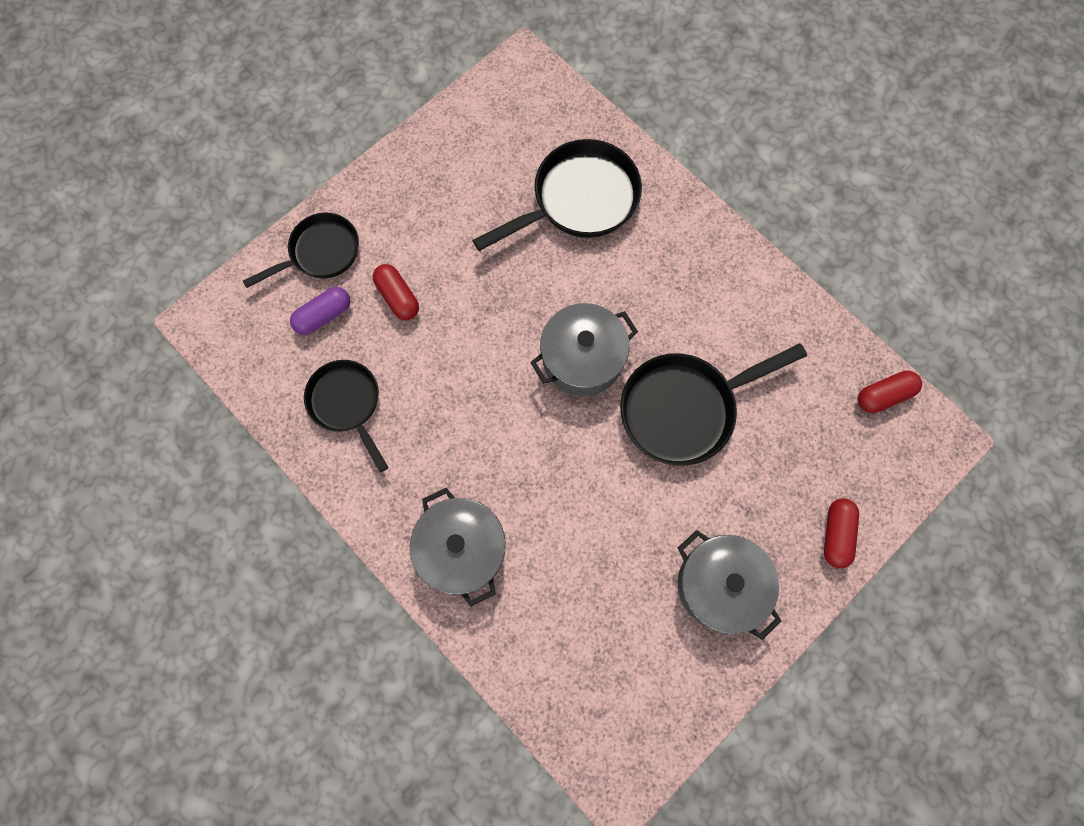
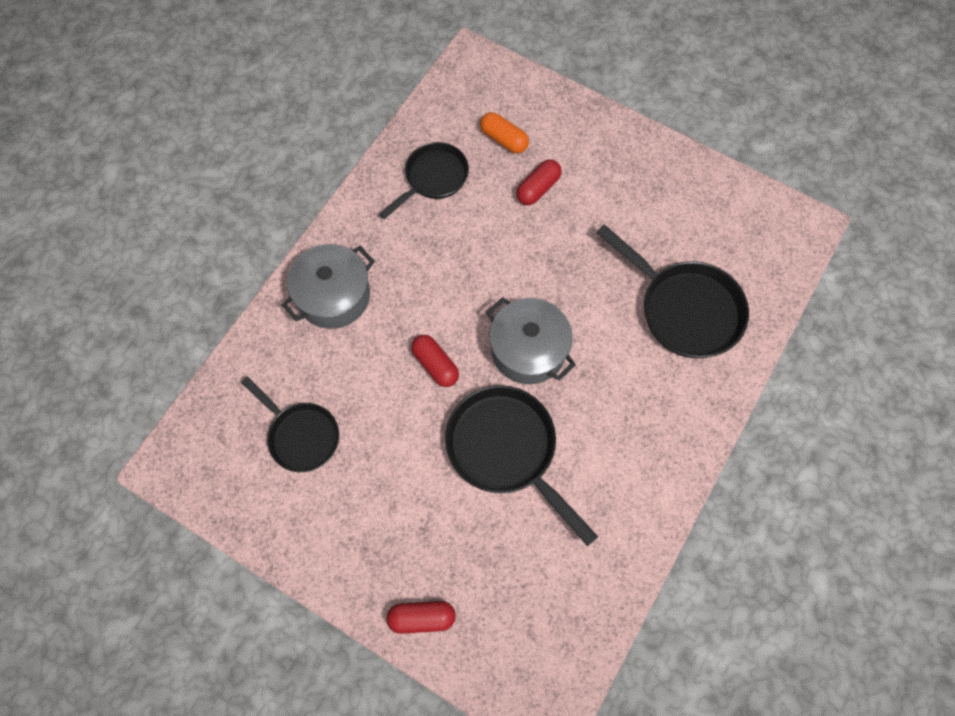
camera: 75 degrees right, 5 degrees down
(321, 253) = (558, 121): black pan -> black pan (301, 435)
(324, 316) = (503, 139): purple capsule -> orange capsule
(720, 585) = (349, 516): grey pot -> none
(883, 395) = (577, 643): red capsule -> red capsule (435, 365)

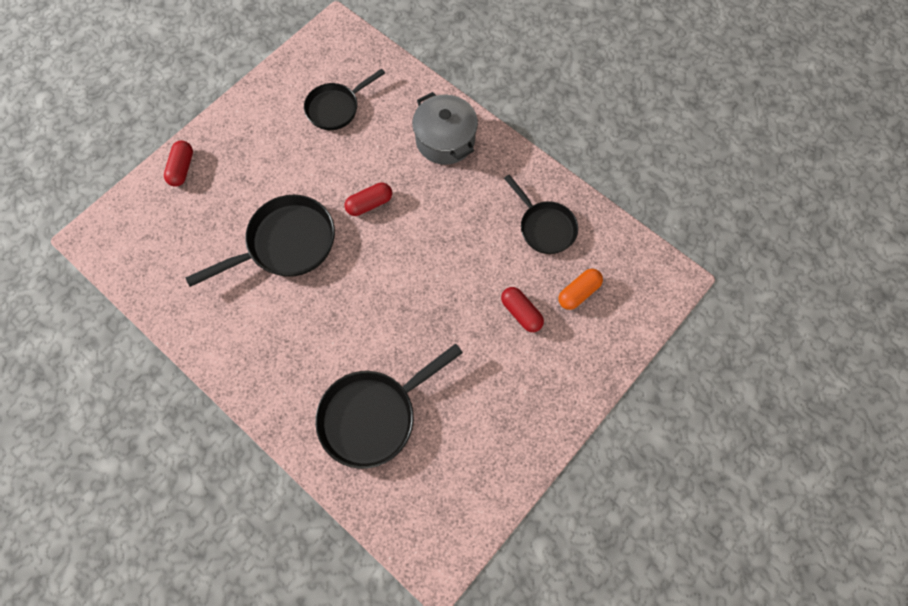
camera: 100 degrees right, 0 degrees up
(528, 350) = (366, 275): grey pot -> none

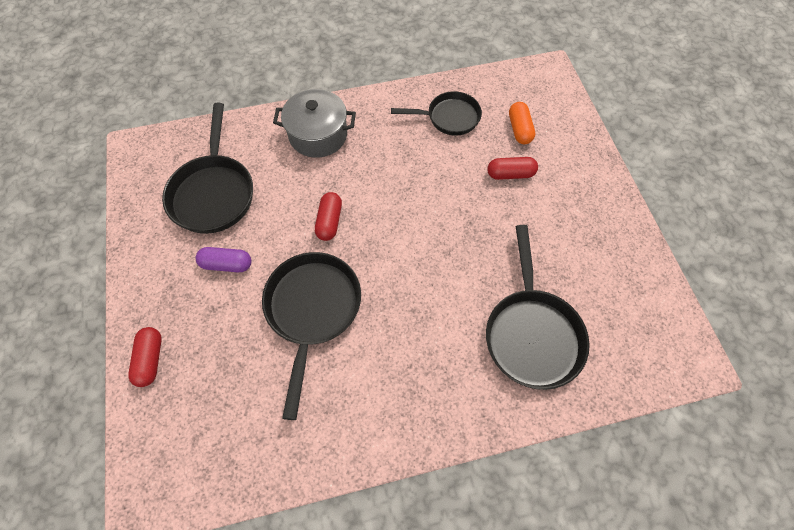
camera: 55 degrees left, 5 degrees down
(182, 168) = (151, 359): red capsule -> red capsule turned 45 degrees clockwise
(283, 161) = (227, 264): none -> purple capsule
(336, 108) = (214, 193): black pan -> black pan, size x1.53

